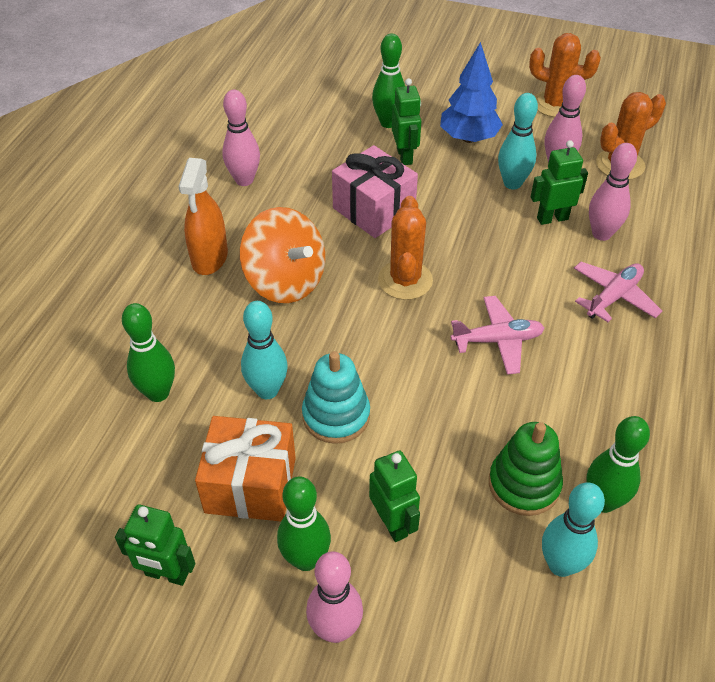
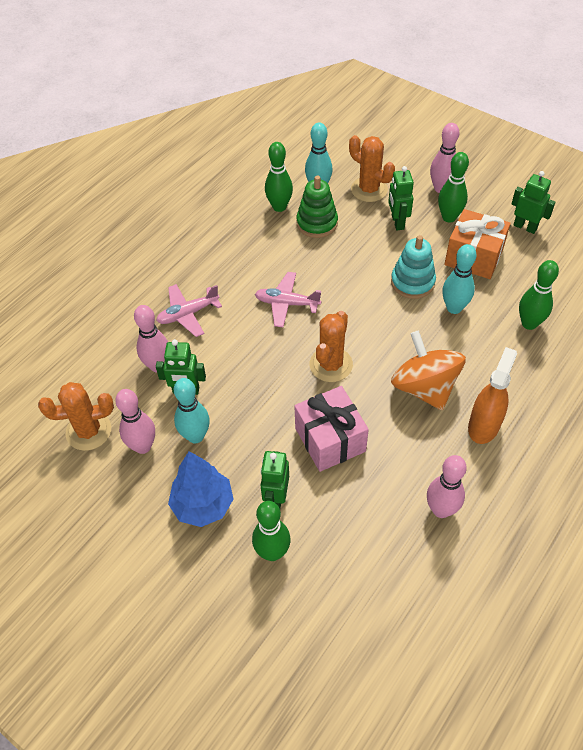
camera: 160 degrees left, 5 degrees up
(555, 104) = (88, 529): orange cactus -> orange cactus (369, 189)

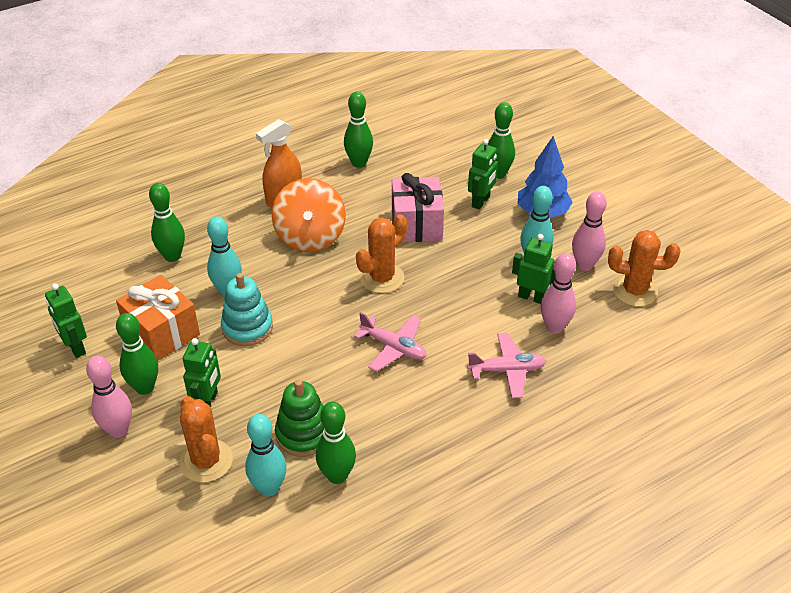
camera: 160 degrees left, 10 degrees down
(441, 510) = (359, 163): pink bowling pin -> green bowling pin

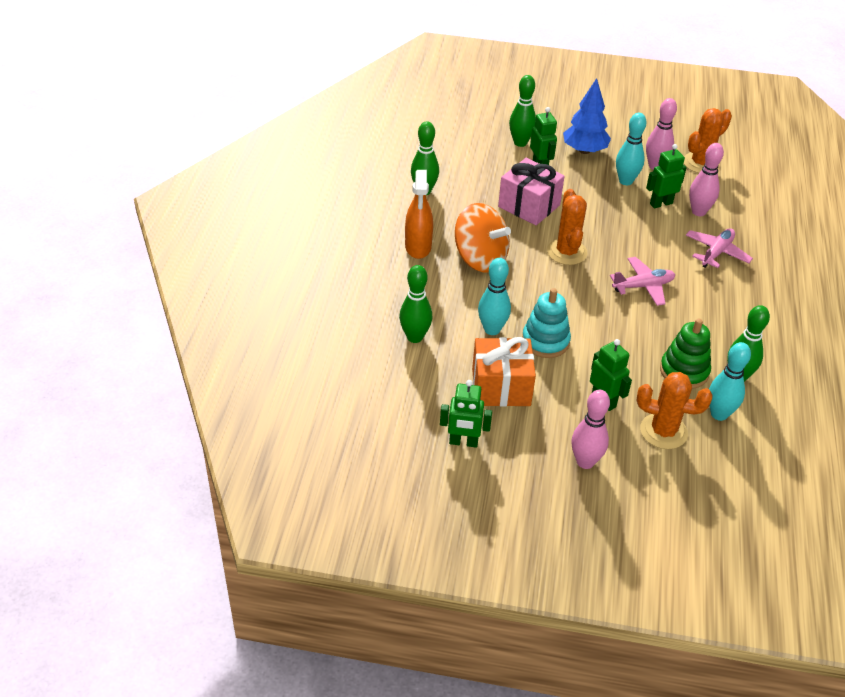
camera: 50 degrees left, 0 degrees up
(145, 387) = (553, 426): green bowling pin -> none

